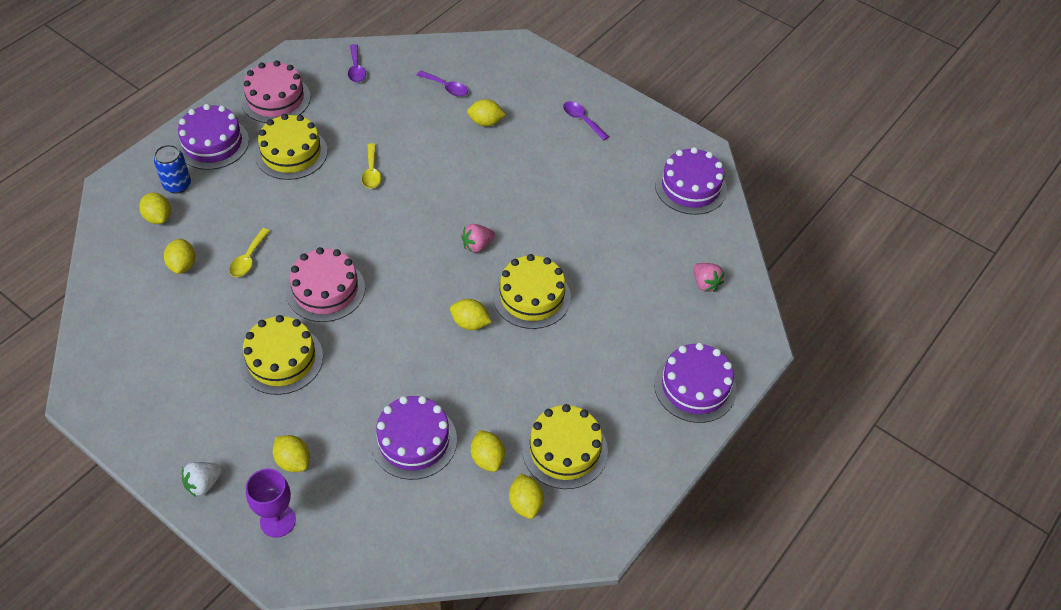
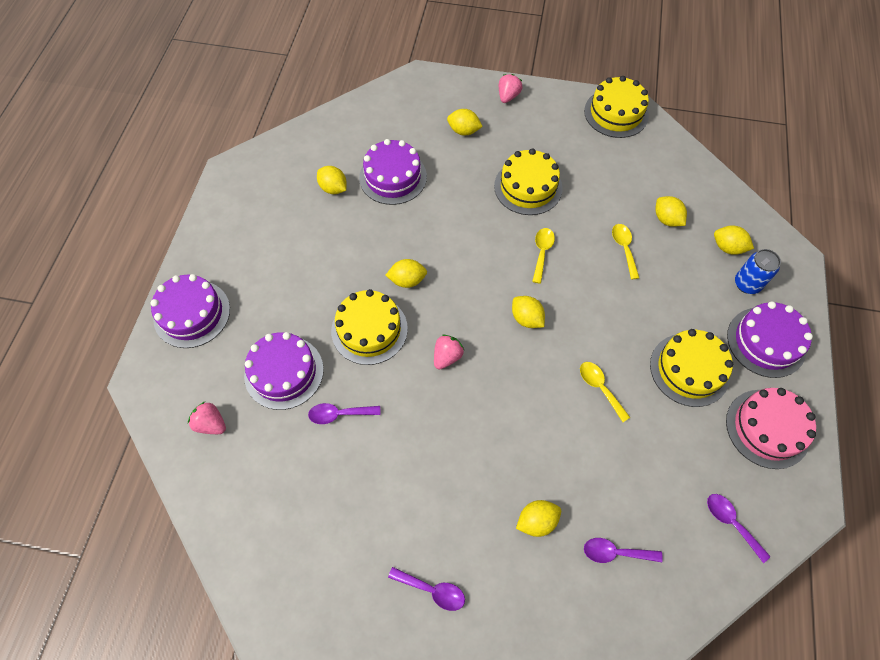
camera: 155 degrees right, 10 degrees up
(203, 484) = (508, 96): white strawberry -> pink strawberry
(278, 521) = (446, 98): purple goblet -> none
(325, 290) = (542, 253): pink cake -> yellow spoon
(525, 503) = (291, 173): yellow lemon -> yellow lemon (526, 318)
(564, 450) = (280, 218): yellow cake -> yellow cake (616, 113)
(593, 244) = (339, 414): none -> purple spoon
(690, 187) = (264, 549): purple cake -> purple cake (284, 372)

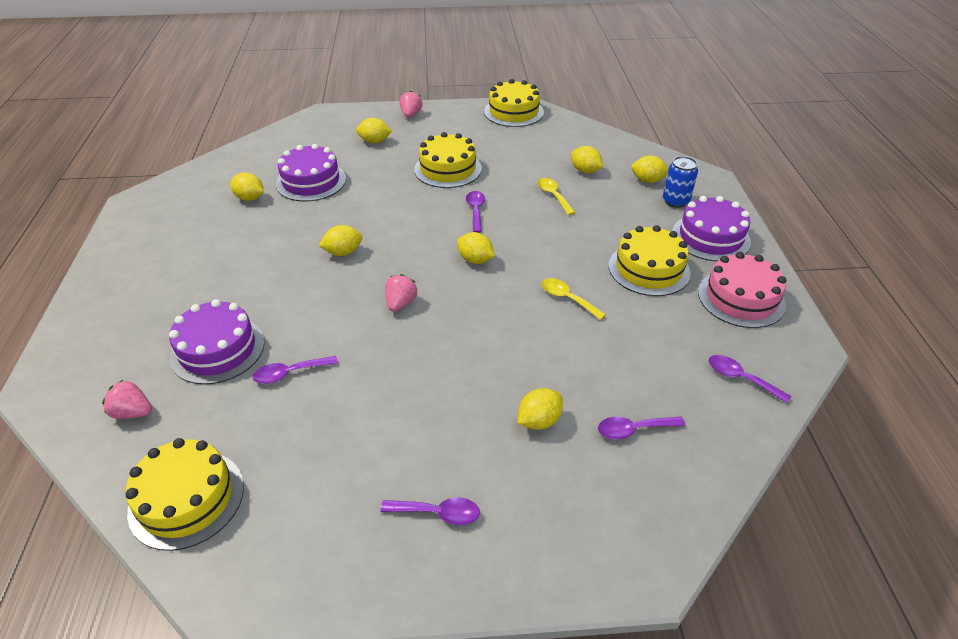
camera: 15 degrees left, 20 degrees down
(192, 314) = (99, 319): purple cake -> none
(369, 329) = (310, 297): yellow cake -> yellow cake (186, 498)
(542, 253) = (475, 211): yellow spoon -> purple spoon

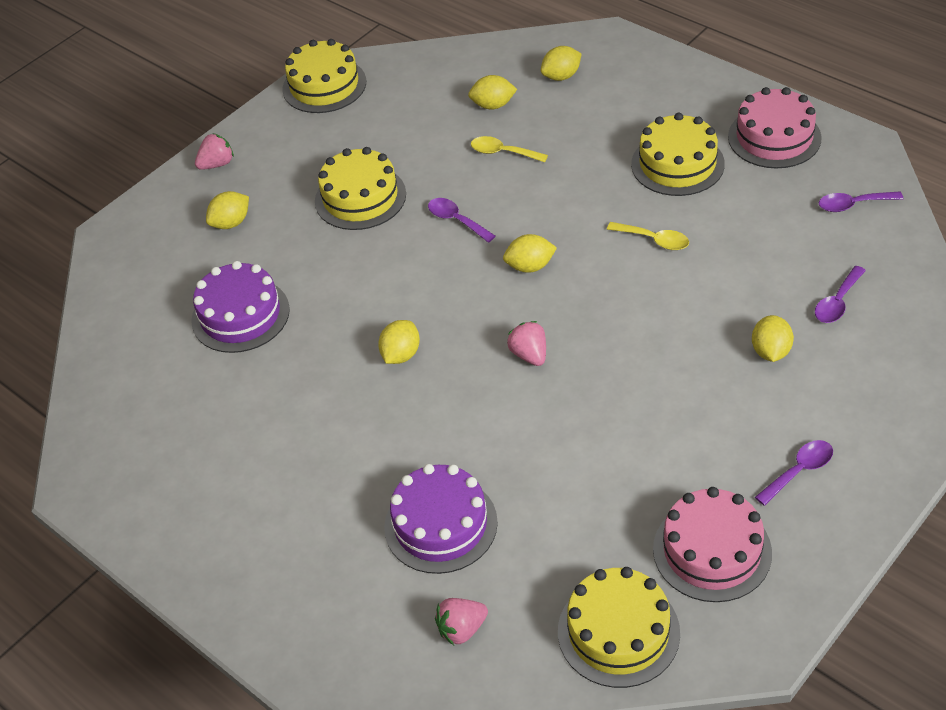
camera: 40 degrees left, 5 degrees up
(250, 198) = (206, 381): yellow lemon -> none
(290, 373) = (536, 485): purple spoon -> none
(309, 507) = (712, 551): none -> pink cake
(411, 114) = (217, 164): pink strawberry -> pink strawberry turned 90 degrees clockwise
(567, 298) = (654, 240): yellow spoon -> yellow spoon turned 150 degrees counterclockwise
(675, 201) = (612, 81): blue can -> none
(710, 237) = (684, 97): purple cake -> none

